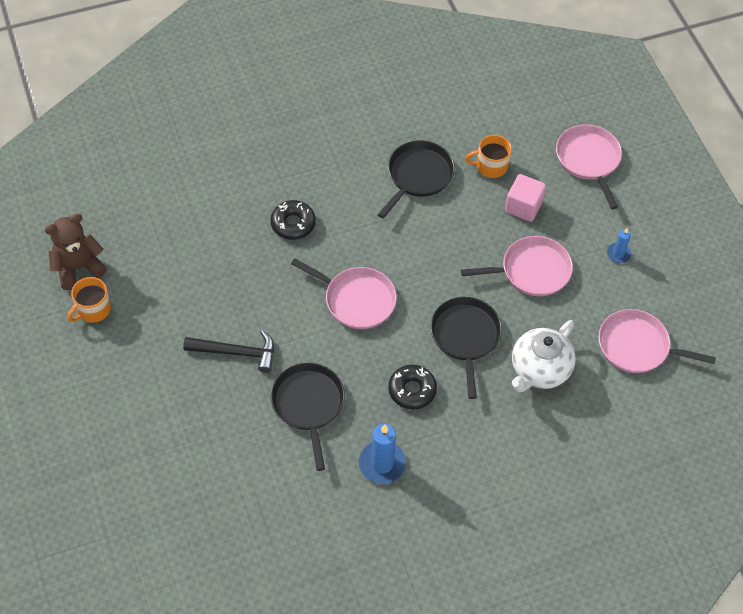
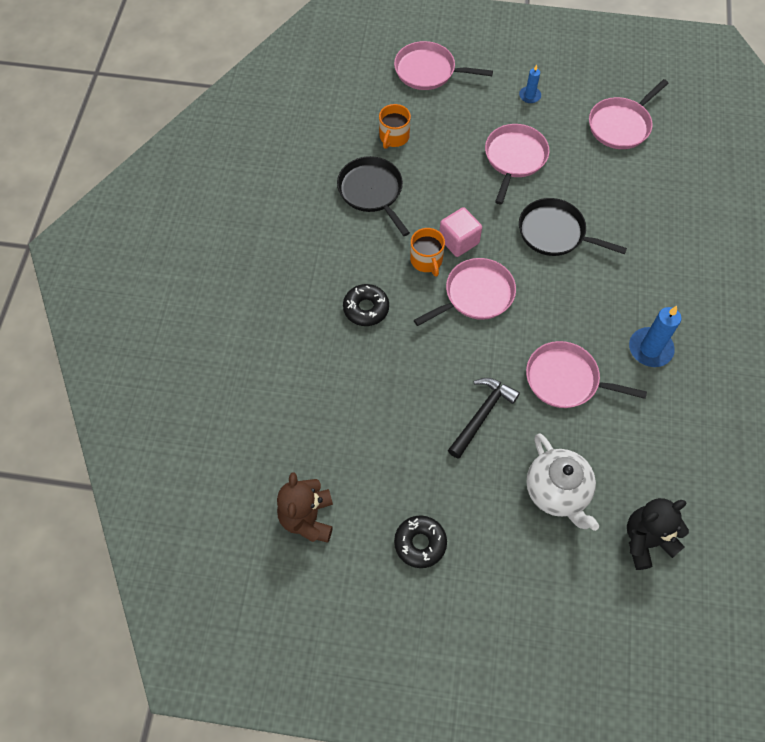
camera: 60 degrees left, 5 degrees up
(93, 309) = (366, 523): orange mug -> orange mug (426, 260)
(180, 527) = (646, 540): none -> black teddy bear
(308, 405) = (566, 379): black pan -> pink pan
(412, 390) = (588, 294): black donut -> black donut (420, 543)
(523, 206) = (448, 134): pink cube -> pink cube (459, 241)
(539, 370) = (612, 198): white teapot -> white teapot (557, 492)

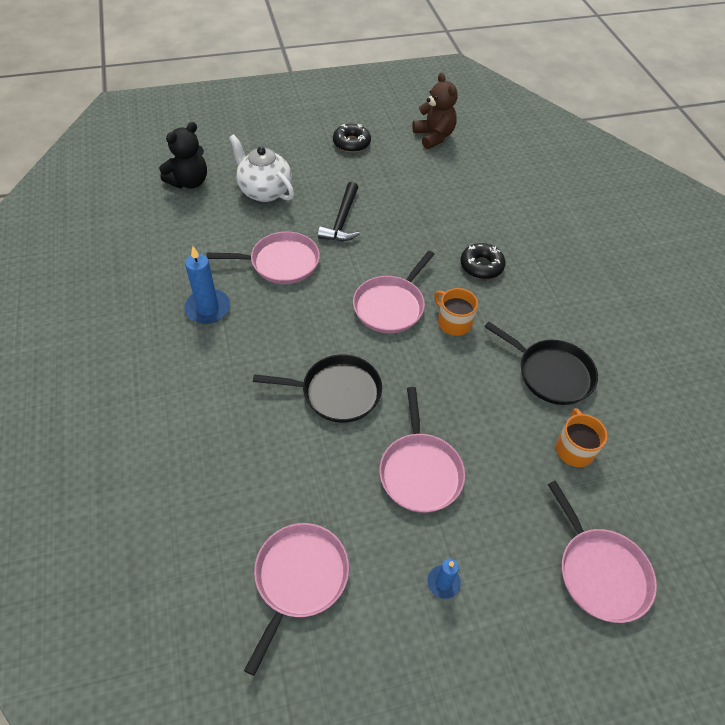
camera: 155 degrees right, 10 degrees down
(428, 71) = (600, 572): pink pan -> pink pan turned 75 degrees clockwise
(459, 241) = (433, 351): pink cube -> none

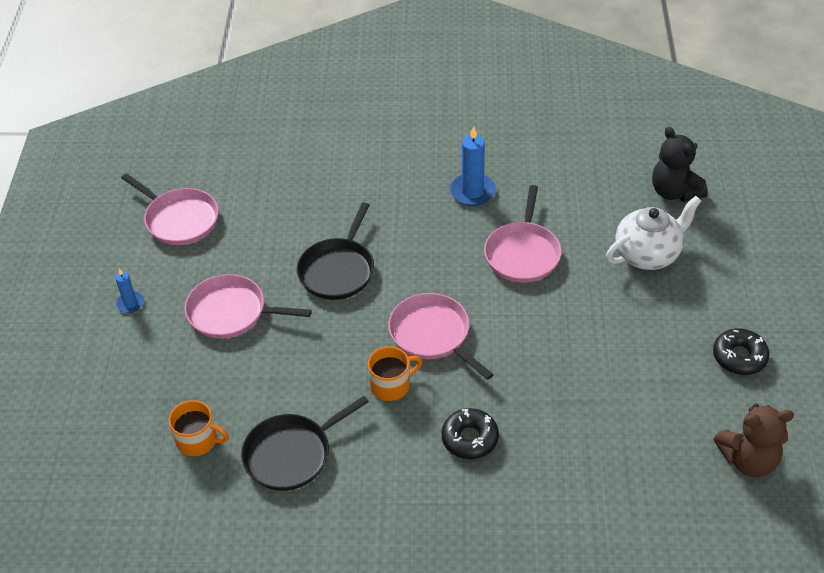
camera: 110 degrees right, 5 degrees down
(342, 220) = (581, 318): black hammer -> none
(600, 572) = (80, 413): pink pan -> none

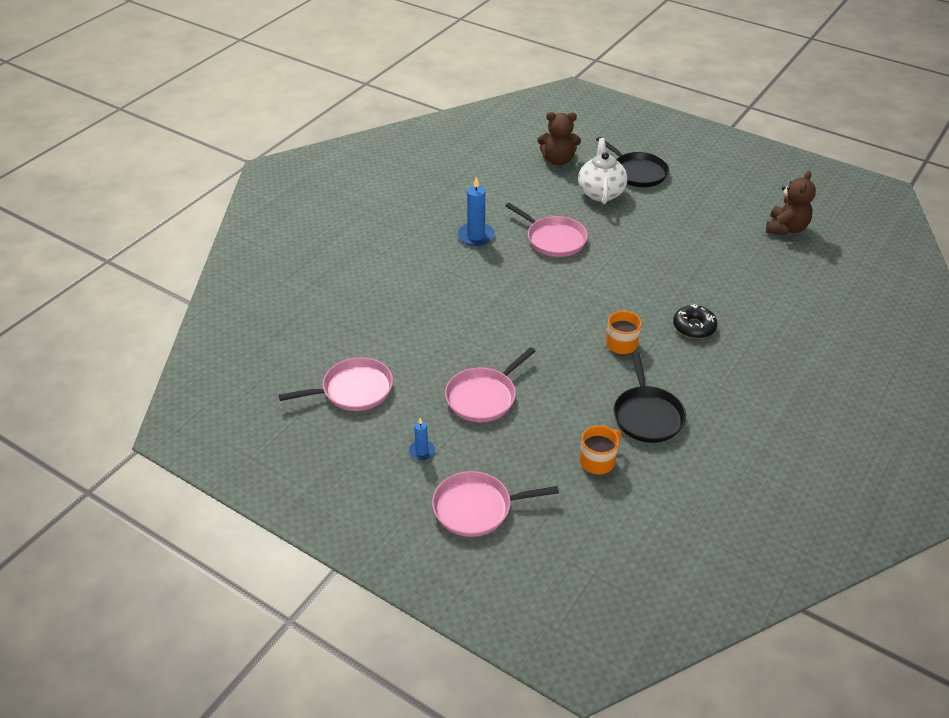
camera: 60 degrees left, 5 degrees down
(338, 270) = (491, 326): black pan -> black pan (637, 172)
(432, 334) = (591, 307): pink pan -> pink pan (477, 508)
(674, 192) = (558, 160): black teddy bear -> brown teddy bear
(739, 357) = (709, 197): black donut -> none

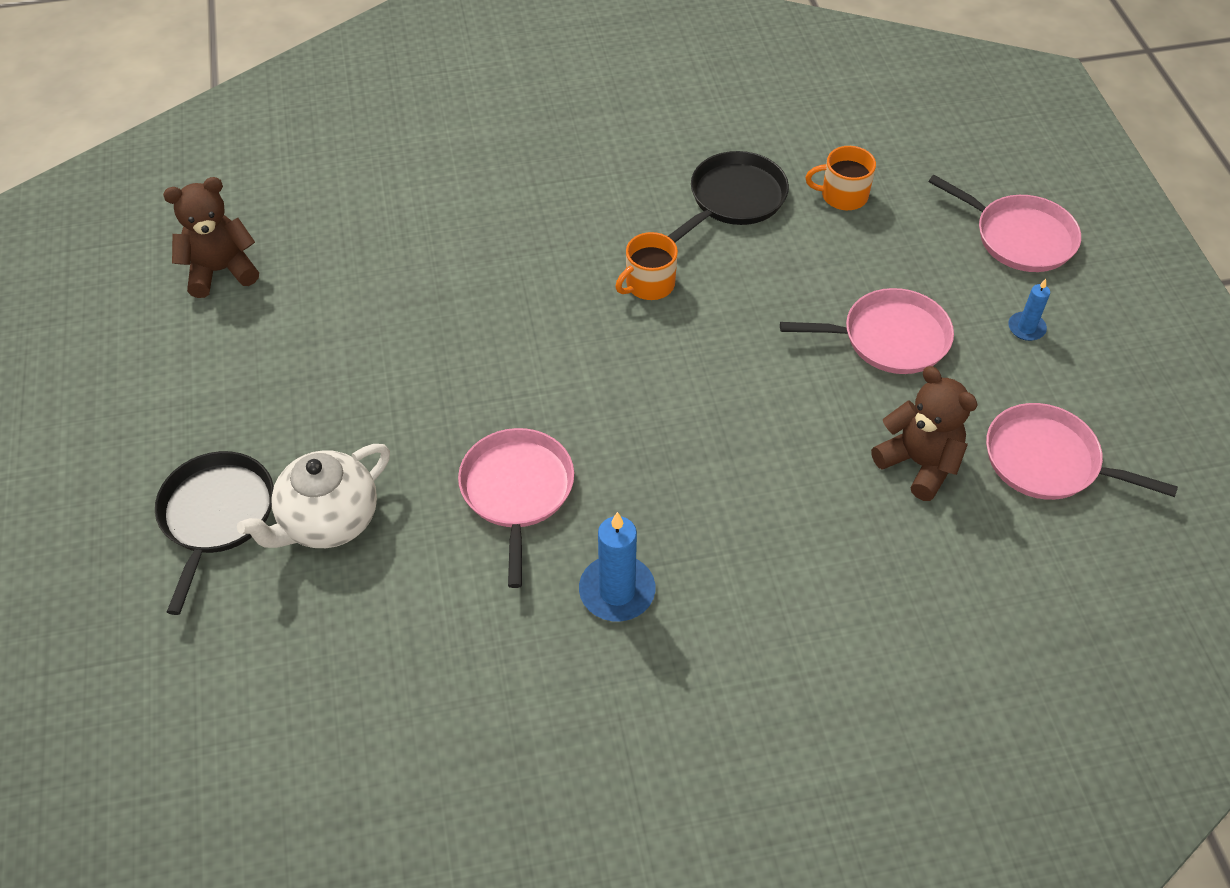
camera: 135 degrees left, 10 degrees up
(558, 160) = (279, 651): brown teddy bear -> brown teddy bear (919, 463)
(694, 327) = (541, 243): black donut -> none

